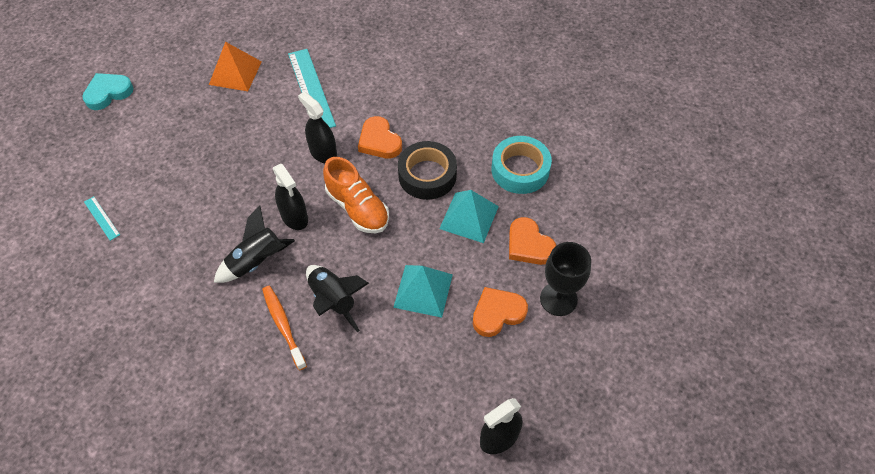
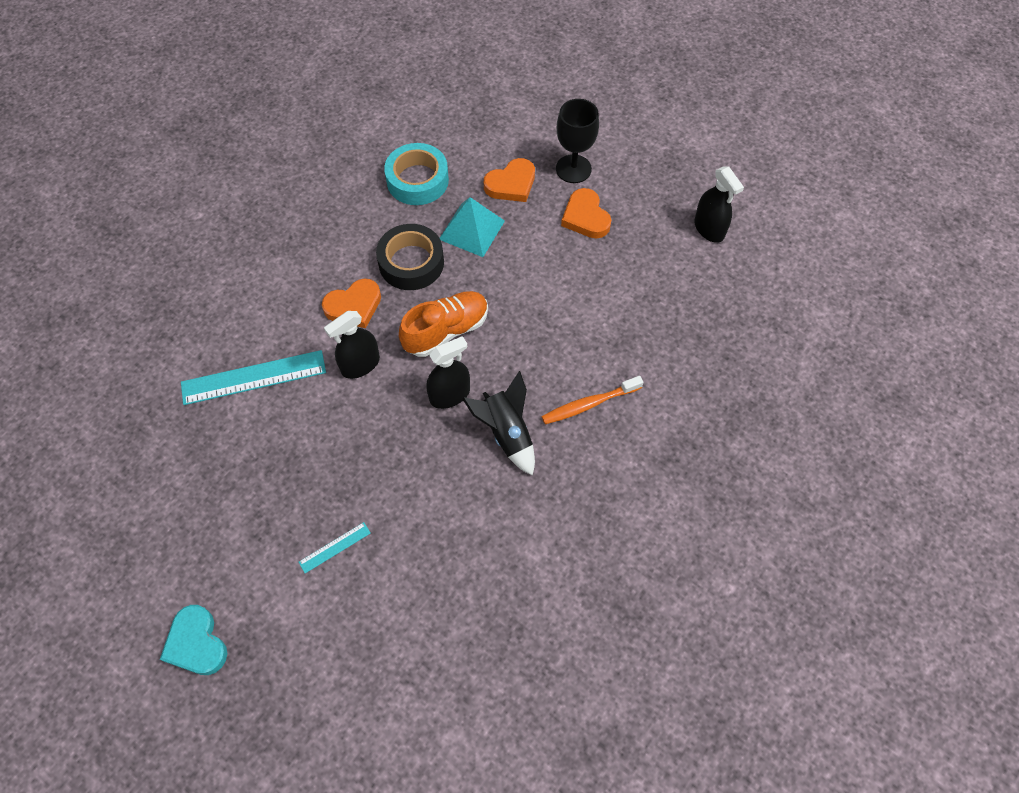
camera: 85 degrees left, 5 degrees up
(102, 218) = (422, 621): turquoise ruler -> turquoise ruler (334, 547)
(235, 73) = (201, 470): orange pyramid -> none
(333, 300) = (562, 356): black rocket -> none
(423, 290) = (556, 276): turquoise pyramid -> none

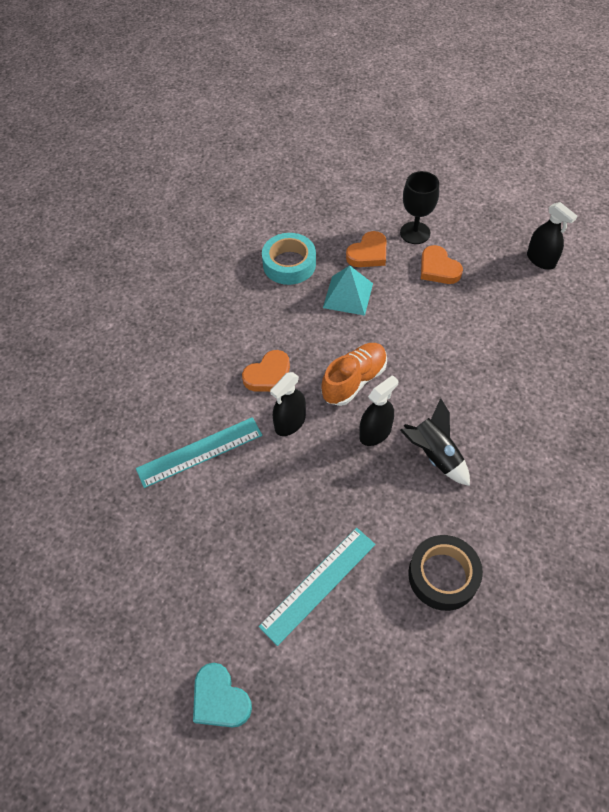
camera: 10 degrees left, 5 degrees down
(334, 547) = (318, 584): turquoise ruler -> turquoise ruler, size x2.08
(411, 263) = (306, 331): black tape -> black tape (443, 576)
(589, 404) = (495, 417): orange toothbrush -> none

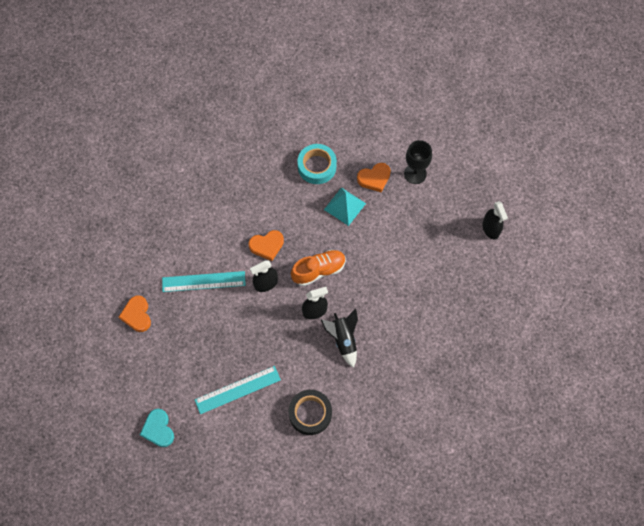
camera: 20 degrees right, 10 degrees up
(438, 268) = (416, 209): orange heart -> orange heart (137, 315)

